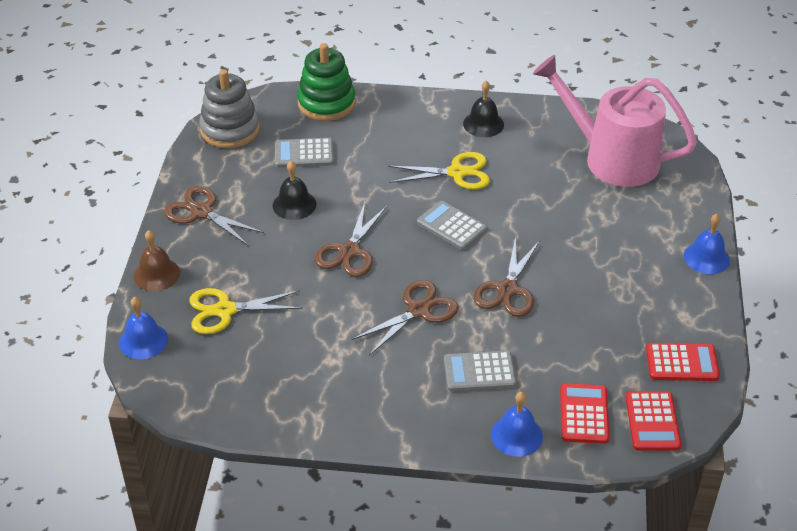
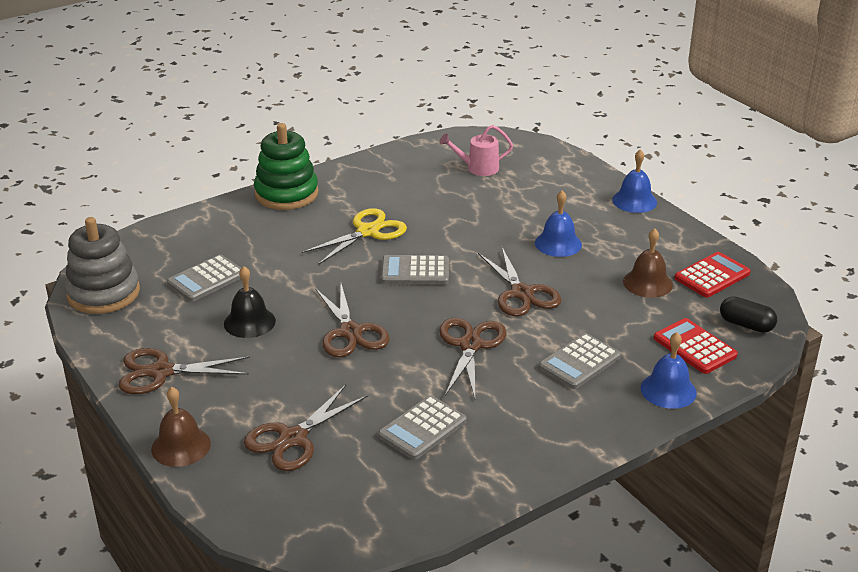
camera: 40 degrees left, 10 degrees down
(143, 341) = (241, 509): blue bell -> blue bell (558, 243)
(225, 310) = (293, 438): yellow scissors -> brown scissors
(311, 354) = (422, 428): none -> grey calculator
(326, 103) = (177, 232): green stacking toy -> green stacking toy (286, 194)
(483, 124) = (343, 188): black bell -> none
(610, 158) = (477, 168): pink watering can -> pink watering can, size x0.43
(619, 338) = (647, 283): none -> brown bell
(652, 421) = (746, 325): red calculator -> black capsule

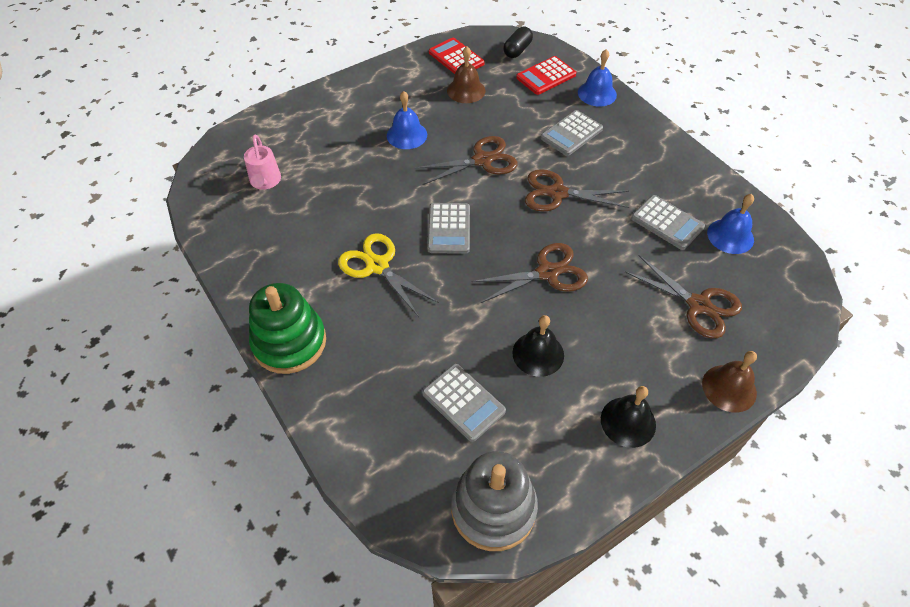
camera: 90 degrees left, 20 degrees up
(161, 372) = (628, 421): brown scissors -> black bell
(579, 362) = (571, 133): grey calculator -> grey calculator turned 90 degrees clockwise
(634, 201) = (342, 86): blue bell -> blue bell (730, 236)

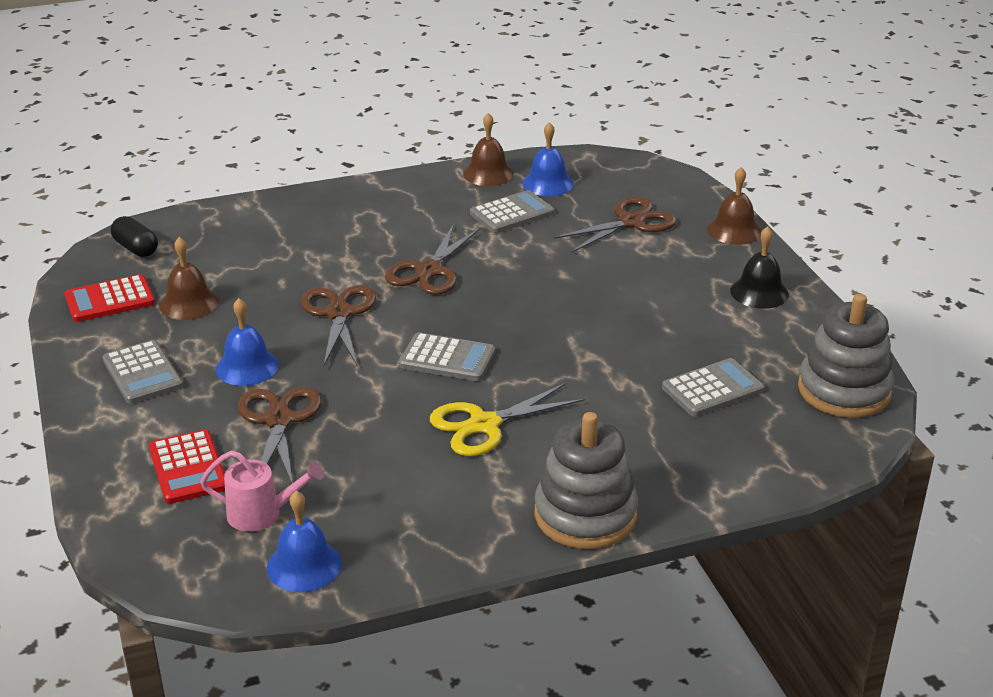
camera: 75 degrees left, 20 degrees down
(289, 342) = (585, 515): green stacking toy -> grey stacking toy
(538, 354) = (662, 329): black bell -> none
(546, 76) = (209, 238): red calculator -> red calculator (188, 468)
(547, 272) = (550, 301): brown scissors -> brown scissors (279, 420)
(571, 133) = (332, 241): grey calculator -> grey calculator (142, 373)
(597, 93) = (271, 209): blue bell -> blue bell (304, 565)
(722, 195) = (488, 173): none -> brown bell

